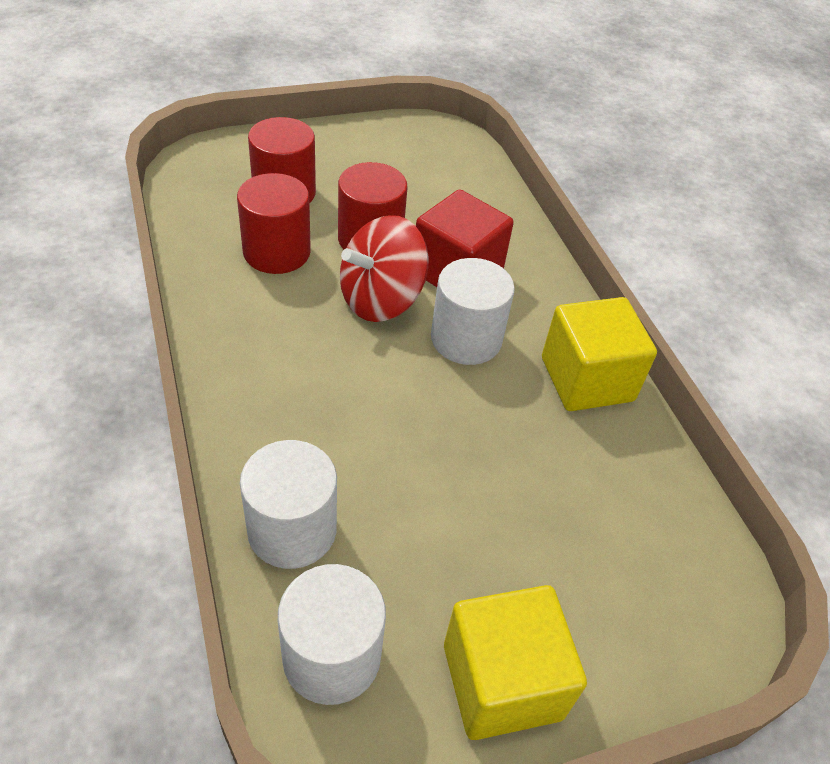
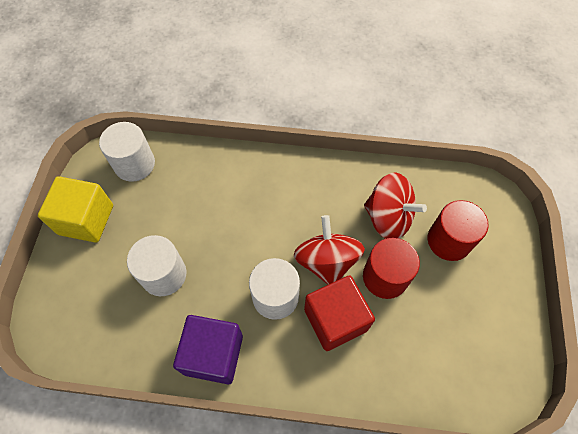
camera: 120 degrees right, 15 degrees up
(276, 252) = (388, 218): red cylinder -> red spinning top
(292, 530) = (197, 168): white cylinder -> white cylinder (164, 274)
(587, 379) = (213, 354): yellow cube -> purple cube

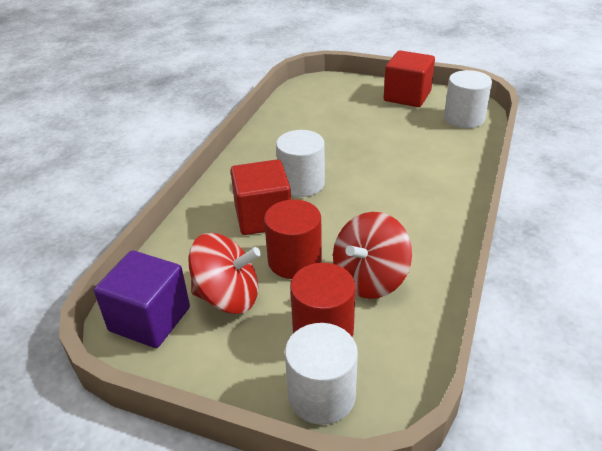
camera: 105 degrees right, 25 degrees down
(86, 219) = (407, 96): yellow cube -> red cube
(164, 274) = (344, 128): white cylinder -> white cylinder (321, 395)
(213, 354) = (264, 147): purple cube -> purple cube (150, 319)
(327, 261) = (327, 221): red spinning top -> red spinning top (228, 297)

